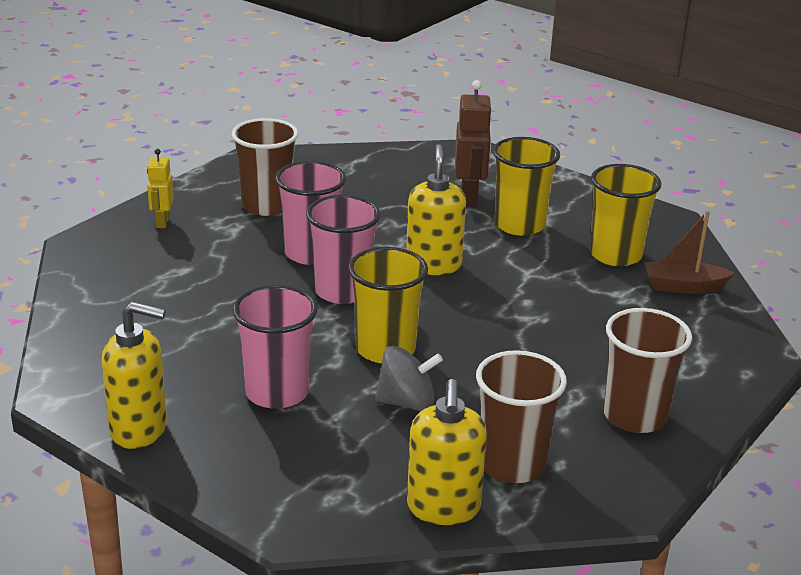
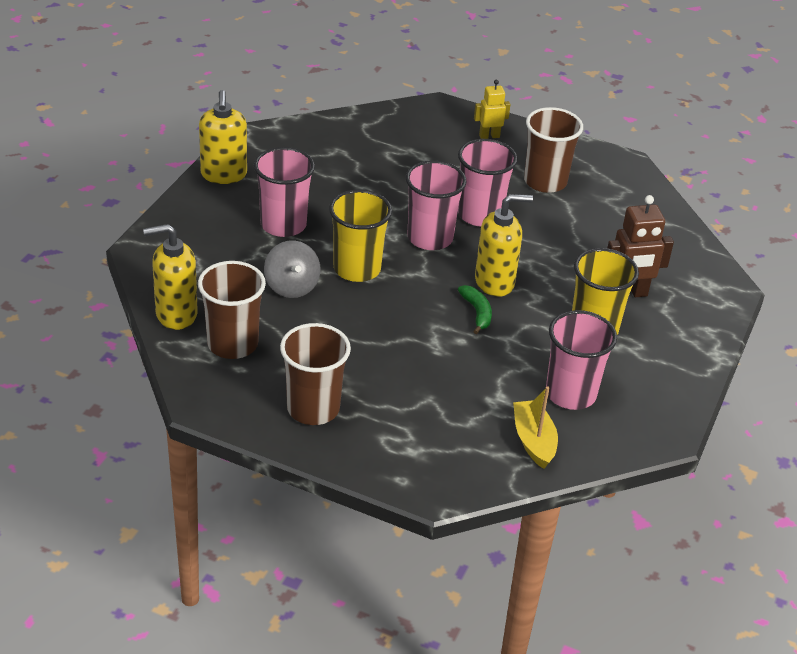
camera: 75 degrees right, 10 degrees up
(483, 284) = (477, 312): none -> green banana
(615, 255) = (570, 394): yellow cup -> pink cup
(683, 286) = (533, 441): brown boat -> yellow boat

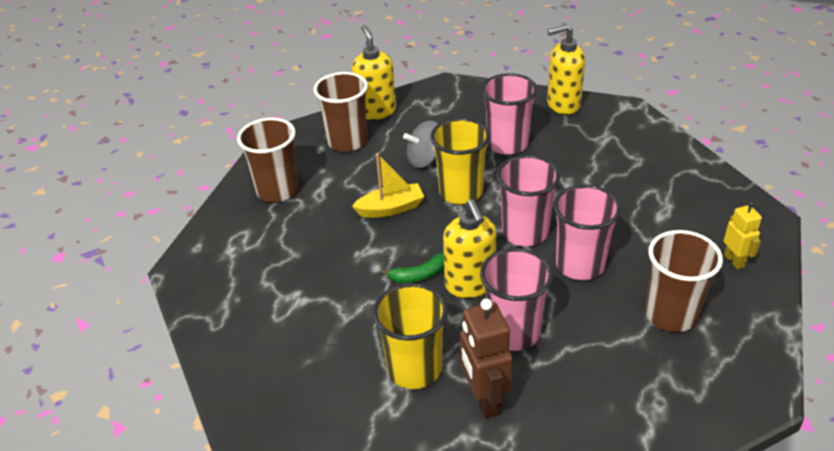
camera: 90 degrees right, 0 degrees up
(533, 441) = (242, 328): yellow boat -> yellow boat (391, 208)
(570, 394) = (309, 353): pink cup -> pink cup (513, 332)

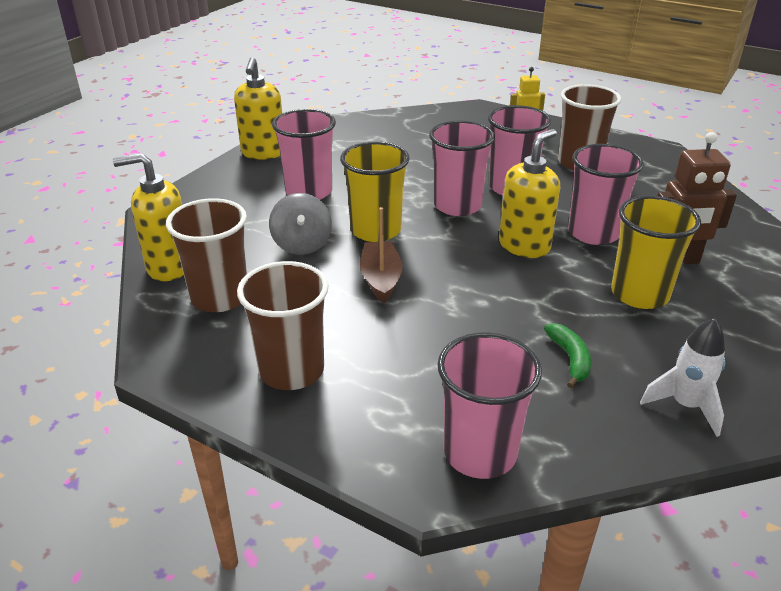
camera: 80 degrees left, 5 degrees down
(210, 286) = (480, 453): none -> pink cup
(266, 397) = (685, 406): none -> white rocket
(391, 208) = (381, 279): yellow boat -> brown boat
(419, 275) = (502, 274): green banana -> green banana (570, 359)
(470, 284) = (524, 246): yellow soap dispenser -> yellow soap dispenser turned 45 degrees counterclockwise

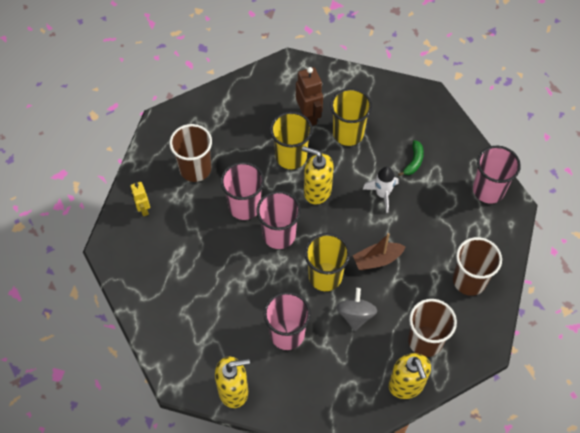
camera: 105 degrees left, 25 degrees up
(302, 244) = (355, 315): grey spinning top -> grey spinning top turned 60 degrees counterclockwise
(570, 359) = (413, 161): green banana -> green banana turned 135 degrees clockwise
(593, 233) = (291, 157): pink cup -> yellow cup
(685, 406) = (429, 117): white rocket -> white rocket (382, 194)

